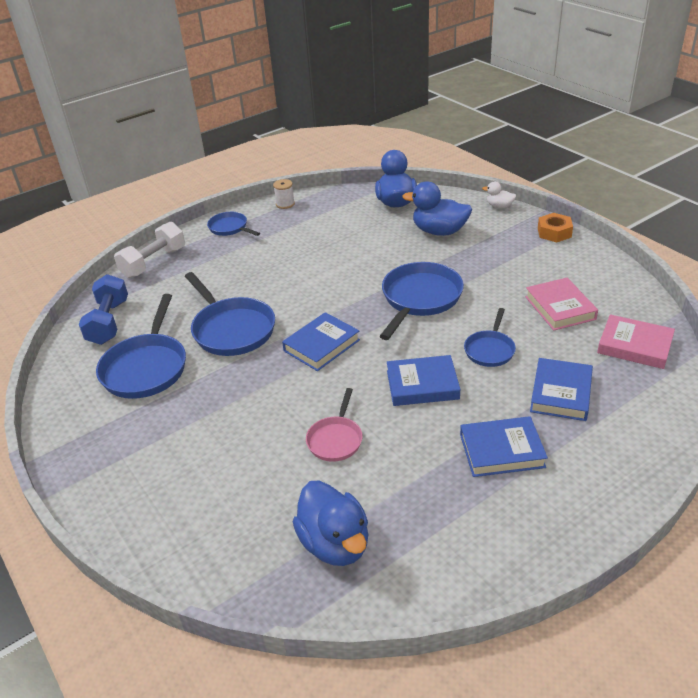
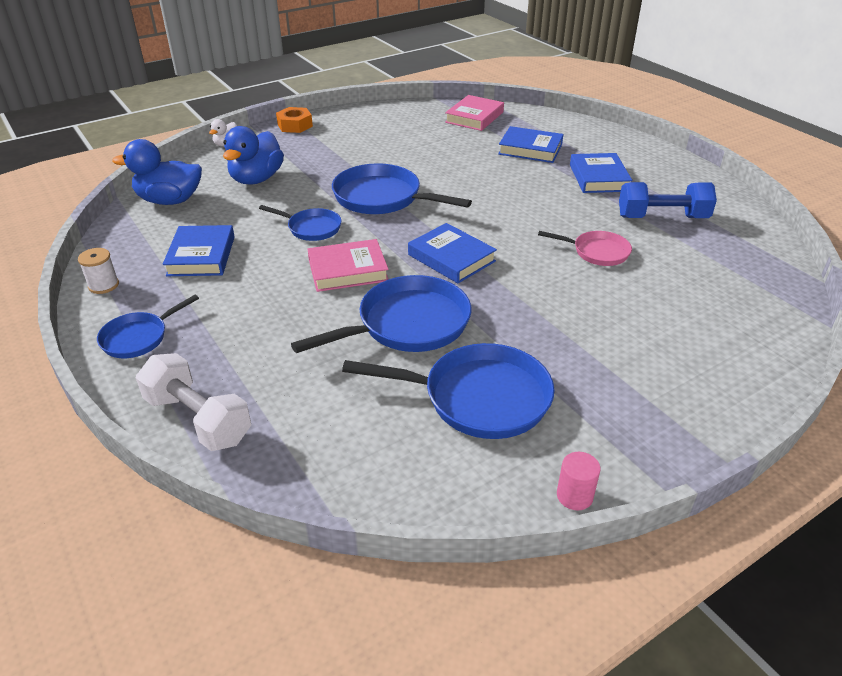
camera: 90 degrees left, 0 degrees up
(48, 412) = (574, 496): none -> pink cylinder
(109, 322) = (359, 456): blue dumbbell -> blue dumbbell (662, 217)
(335, 543) = (720, 255): blue duck -> none
(422, 385) = (519, 205): blue book -> blue book (201, 256)
(490, 350) = (472, 171): blue pan -> blue pan (311, 228)
(560, 308) = (417, 137): pink book -> pink book (348, 270)

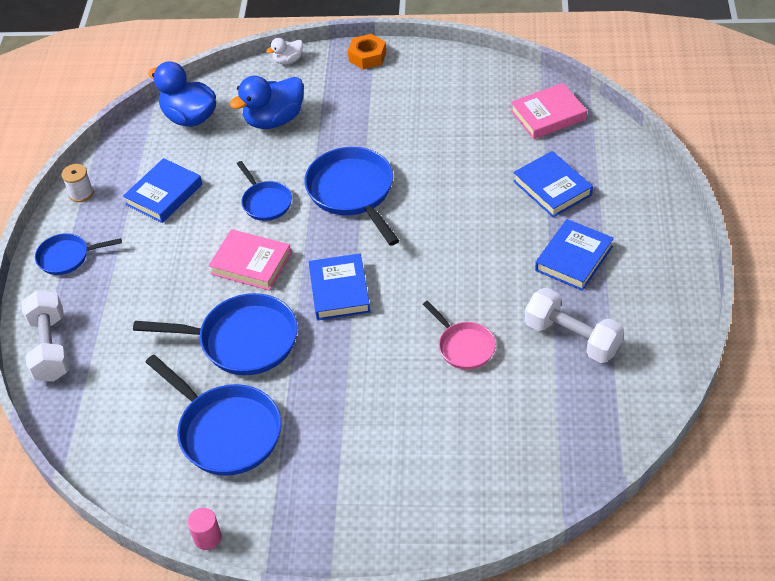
camera: 40 degrees right, 10 degrees up
(662, 217) = (572, 338): blue dumbbell -> white dumbbell

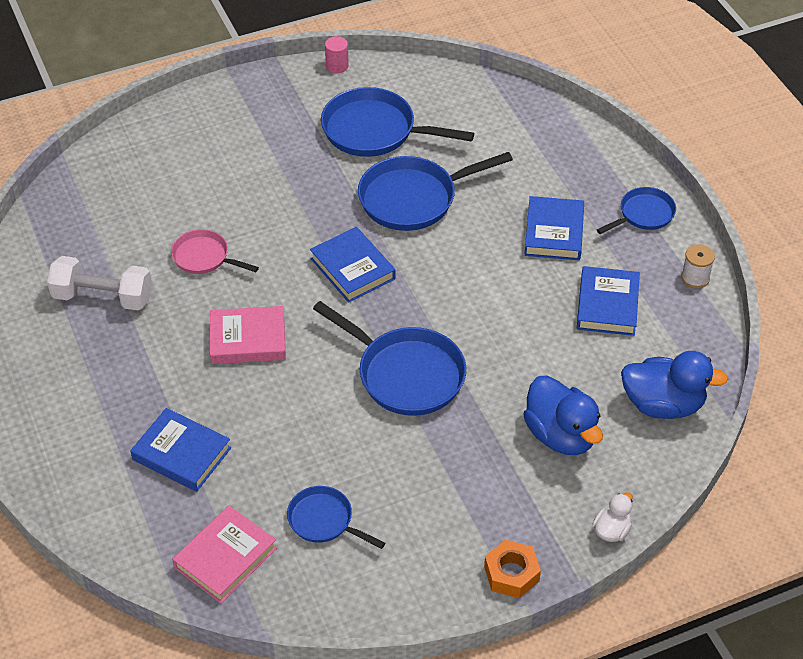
camera: 150 degrees right, 0 degrees up
(50, 348) = (579, 140): white dumbbell -> none
(251, 263) = (458, 266): pink book -> pink book (248, 340)
(265, 202) = (492, 332): blue pan -> blue pan (324, 520)
(274, 120) = (561, 435): blue duck -> blue duck turned 120 degrees clockwise
(573, 258) = (128, 377): blue book -> blue book (554, 233)

